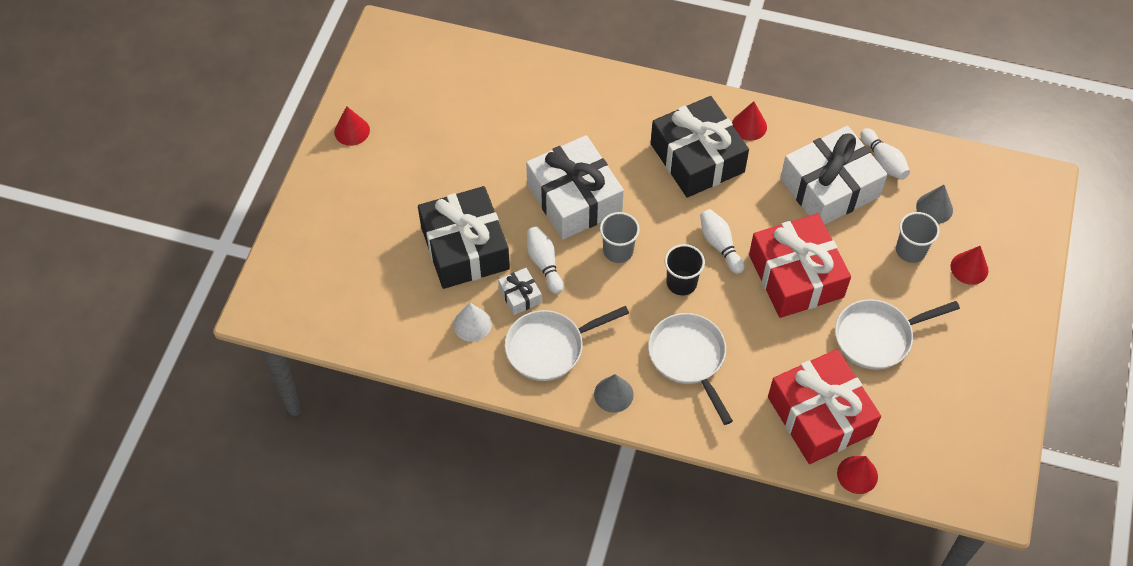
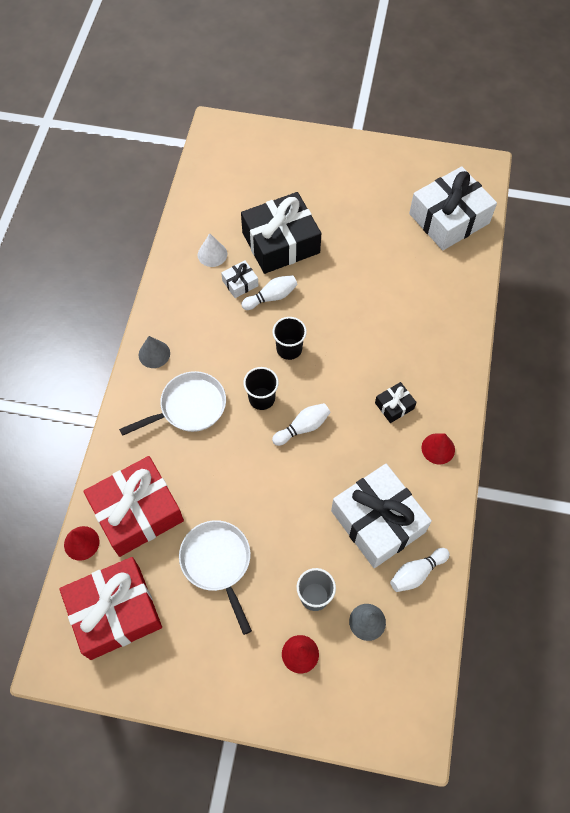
camera: 85 degrees right, 5 degrees up
(352, 131) = (381, 158): red cone -> none
(549, 347) = (194, 307): white pan -> none
(574, 198) = (338, 313): white gift -> white gift (449, 218)
(618, 251) = (289, 349): grey cup -> black cup
(697, 158) = (394, 406): black gift -> black gift, size x0.44
(796, 276) = (277, 491): red gift -> red gift (115, 612)

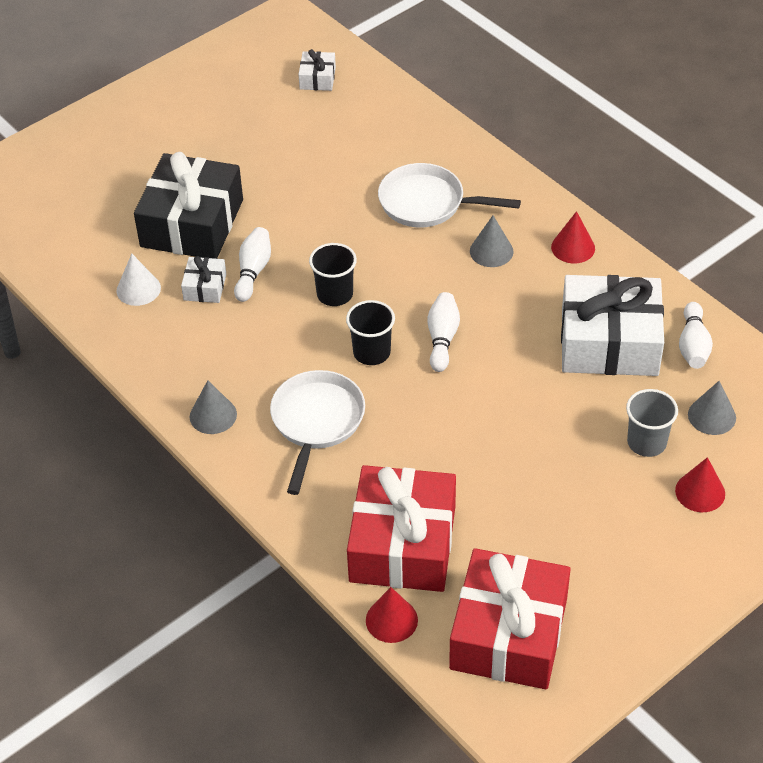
camera: 50 degrees left, 15 degrees down
(217, 563) = (534, 504): white pan -> white pan (427, 203)
(394, 406) = (491, 251): black gift -> grey cone
(449, 218) = (317, 78): white gift -> white gift, size x0.44

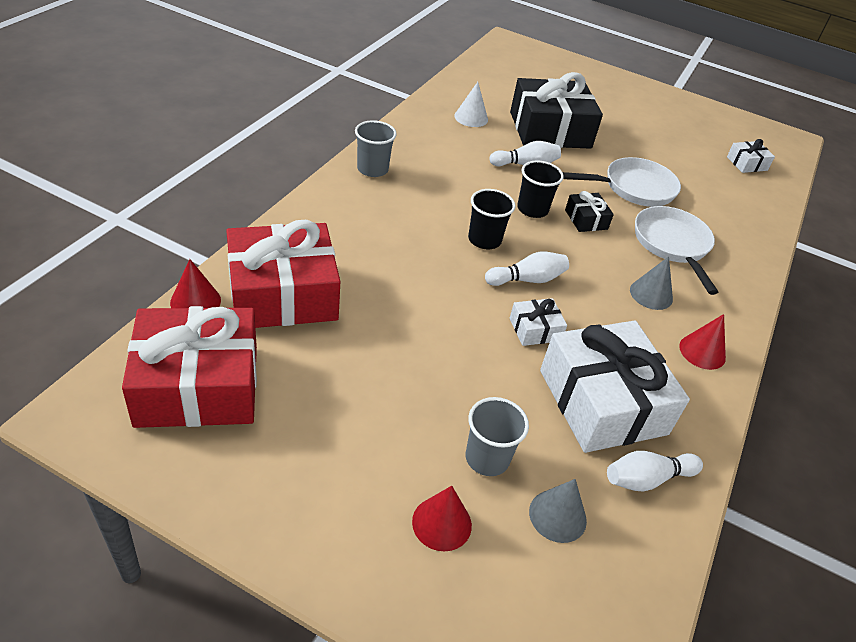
camera: 60 degrees right, 5 degrees down
(205, 287) = (493, 145): white gift -> white gift (535, 329)
(213, 415) = (372, 169): grey cone -> grey cup
(316, 422) = (393, 222): white pan -> white pan (634, 188)
(366, 256) = (586, 219): none -> black gift

